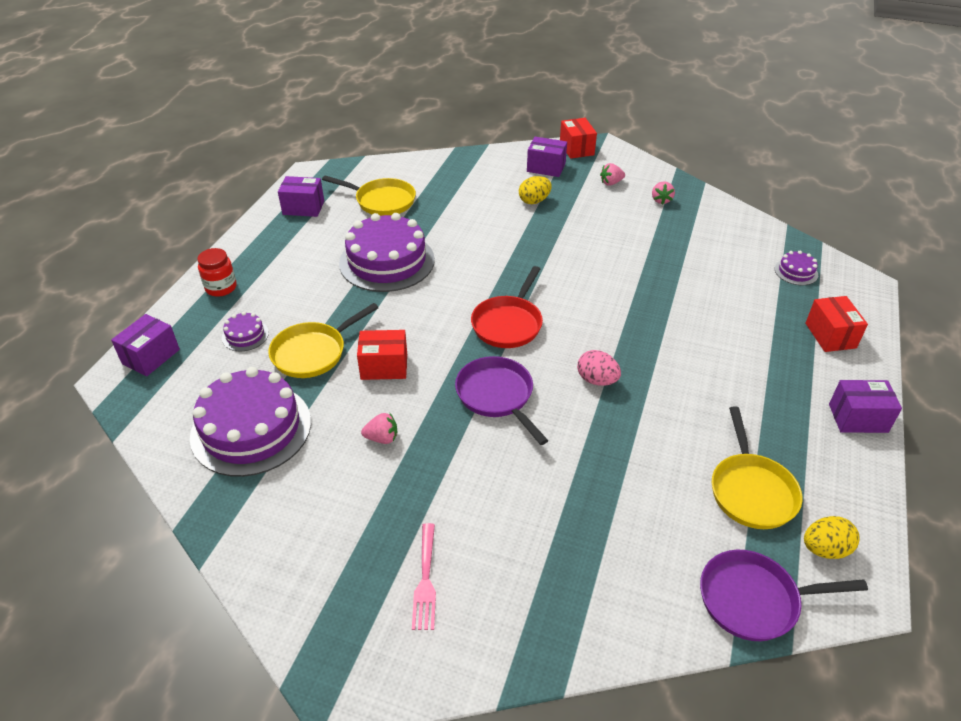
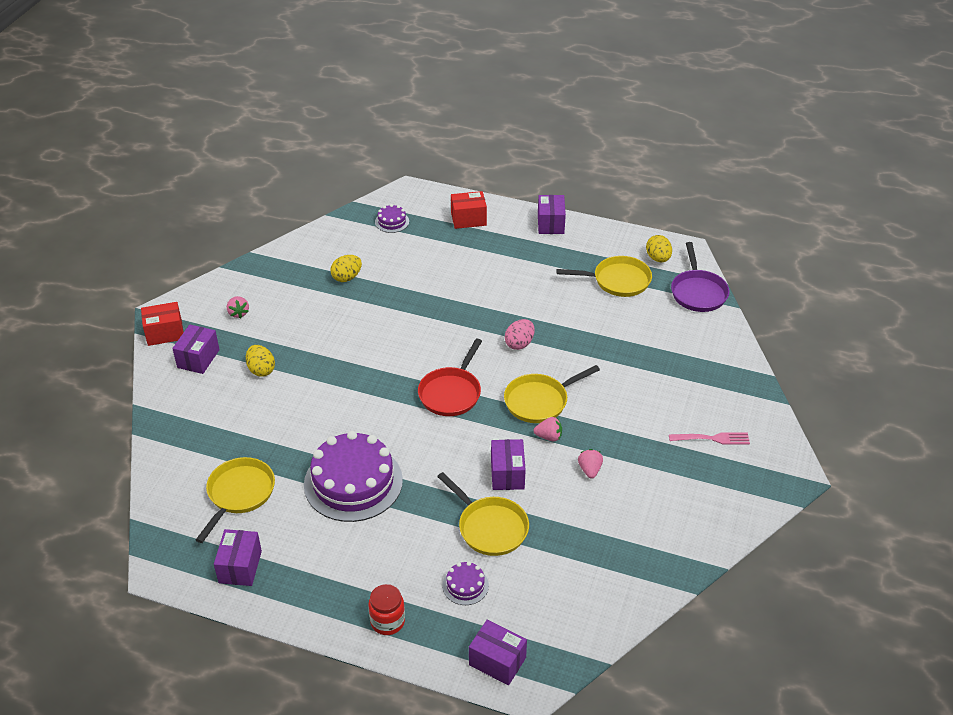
camera: 90 degrees left, 0 degrees up
(251, 429) = (587, 559): purple cake -> none
(384, 366) = (507, 474): red box -> purple box
(497, 396) = (539, 401): purple pan -> yellow pan
(508, 323) = (451, 393): red pan -> red pan turned 90 degrees clockwise
(661, 200) = (275, 283): pink strawberry -> pink strawberry (549, 437)
(683, 244) = (347, 277): none -> yellow egg

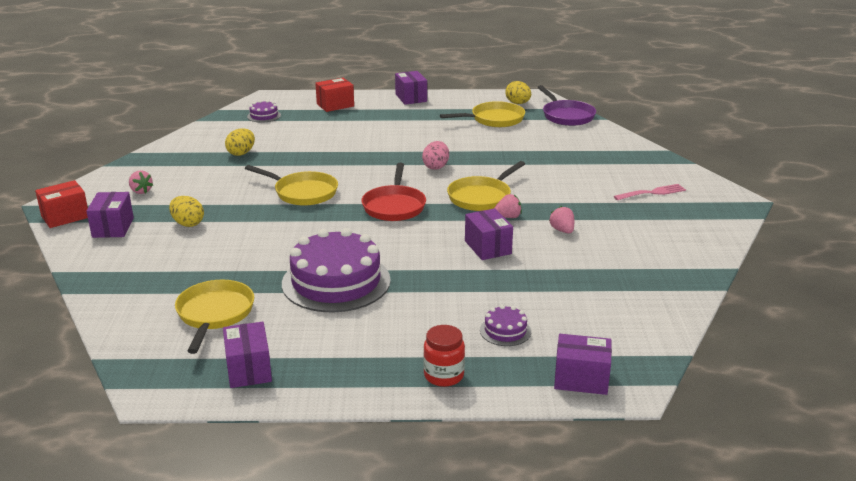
camera: 20 degrees left, 15 degrees down
(490, 527) = (498, 285): yellow pan -> yellow pan (302, 192)

